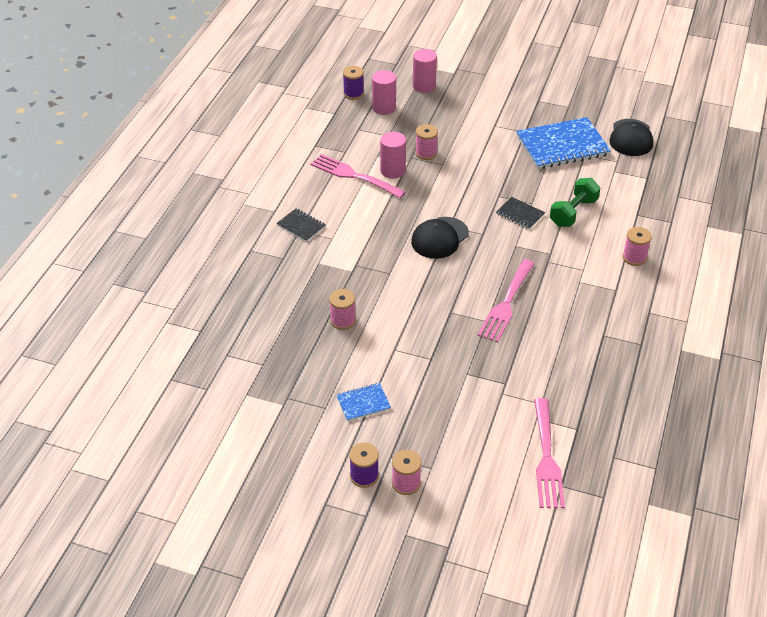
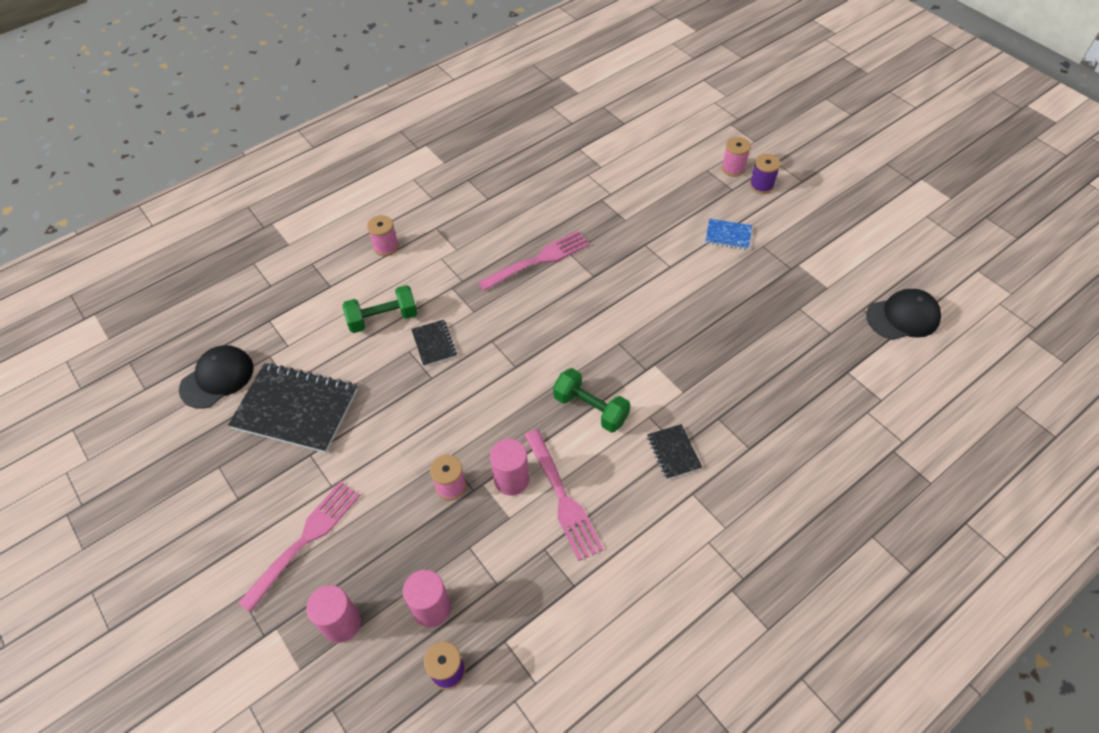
camera: 145 degrees left, 10 degrees up
(343, 320) = (699, 315): pink spool -> none
(375, 225) = (590, 409): none -> green dumbbell
(440, 238) = (537, 357): black cap -> black cap (903, 317)
(546, 458) = (618, 141): pink fork -> pink fork (305, 540)
(562, 145) = (296, 409): blue notebook -> black notebook

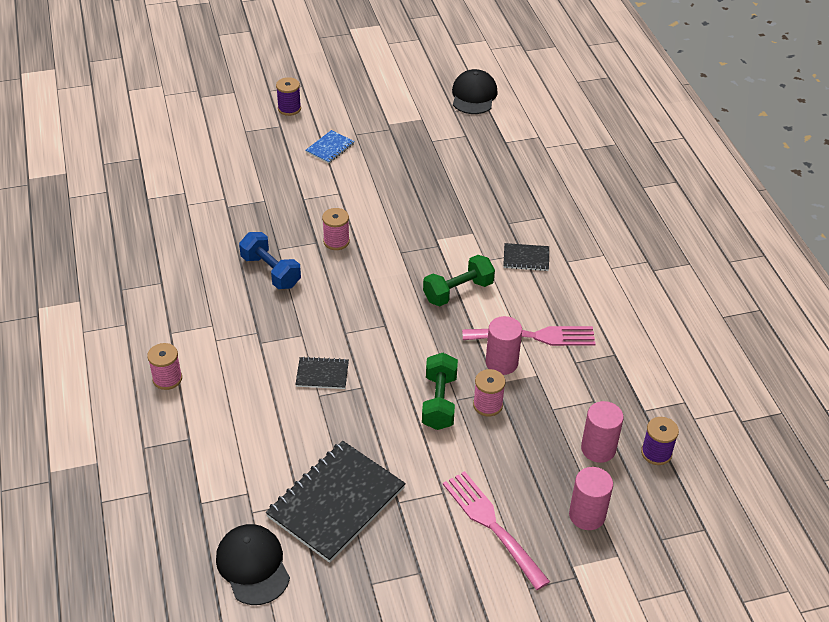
camera: 70 degrees left, 10 degrees down
(383, 318) = (264, 405): green dumbbell -> green dumbbell (439, 402)
(538, 260) = (271, 271): pink fork -> blue dumbbell
(733, 168) = (256, 116): pink spool -> pink spool (336, 241)

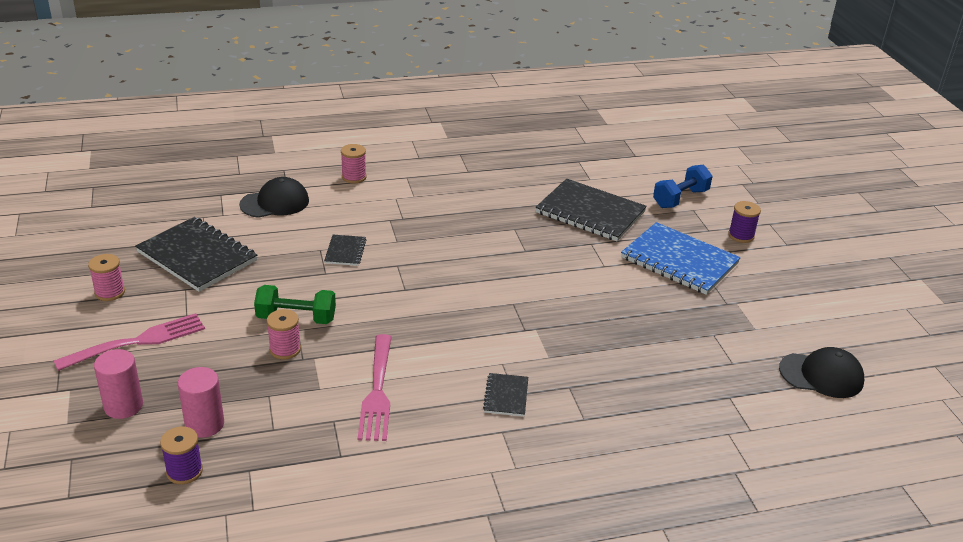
camera: 90 degrees right, 10 degrees down
(249, 196) = (590, 212): none -> black notebook
(253, 566) = (151, 217): black cap -> black cap (275, 203)
(271, 271) = (482, 225): blue dumbbell -> blue dumbbell (680, 198)
(330, 148) = (679, 261): blue notebook -> blue notebook, size x2.11
(336, 241) = (527, 262): pink spool -> pink spool (110, 292)
(458, 291) = (451, 339): green dumbbell -> none
(501, 363) = (341, 363): pink cylinder -> none

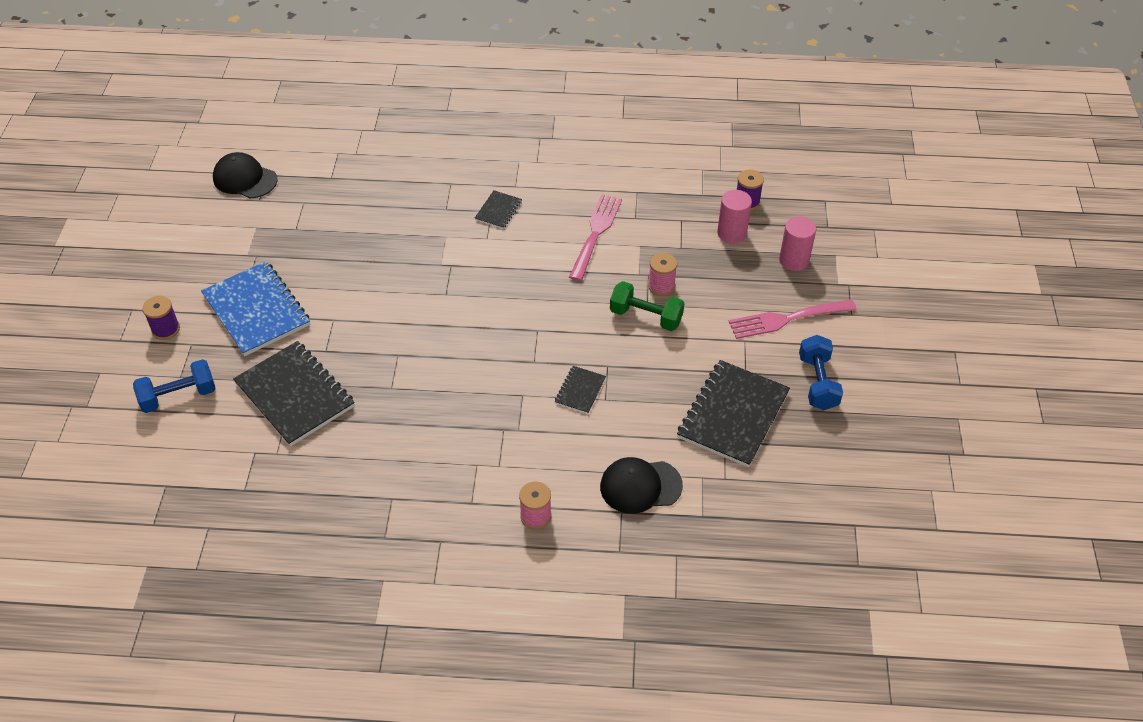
camera: 160 degrees left, 15 degrees up
(110, 292) = (817, 382): pink spool -> blue dumbbell
(197, 256) = (733, 415): black notebook -> black notebook turned 60 degrees clockwise

